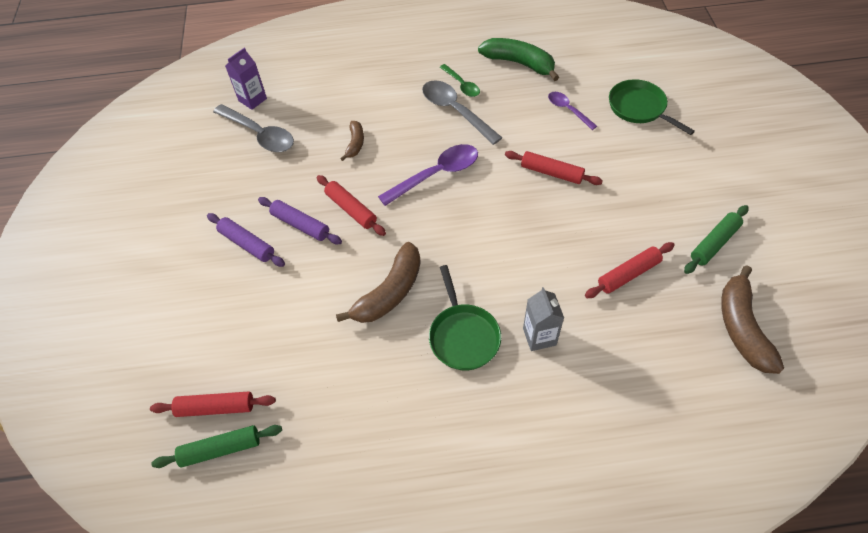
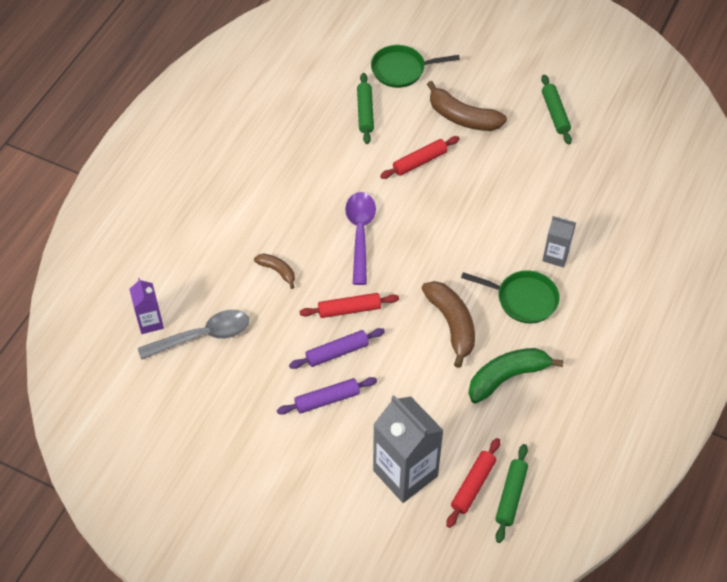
camera: 60 degrees left, 0 degrees up
(201, 343) = (405, 473): none -> grey carton
(455, 111) = (301, 183): grey spoon -> none
(461, 85) = (274, 162): green spoon -> none
(519, 63) = (284, 110): green banana -> green banana (507, 377)
(568, 110) = (365, 112): purple spoon -> green rolling pin
(628, 274) = (543, 175): red rolling pin -> none
(741, 327) = (626, 145): brown banana -> brown banana (462, 117)

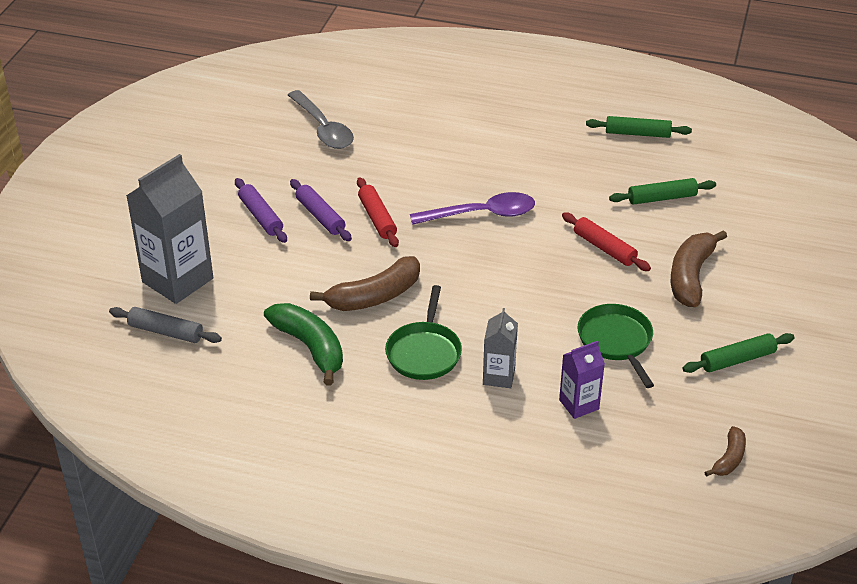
camera: 80 degrees right, 15 degrees down
(150, 322) = (333, 95): purple carton -> purple carton (579, 404)
(277, 271) = (414, 164): brown banana -> brown banana (729, 459)
(401, 70) = (744, 219): green pan -> green pan (616, 341)
(473, 485) = (166, 332): red rolling pin -> grey rolling pin
(511, 496) = (154, 363): green rolling pin -> green rolling pin (637, 134)

